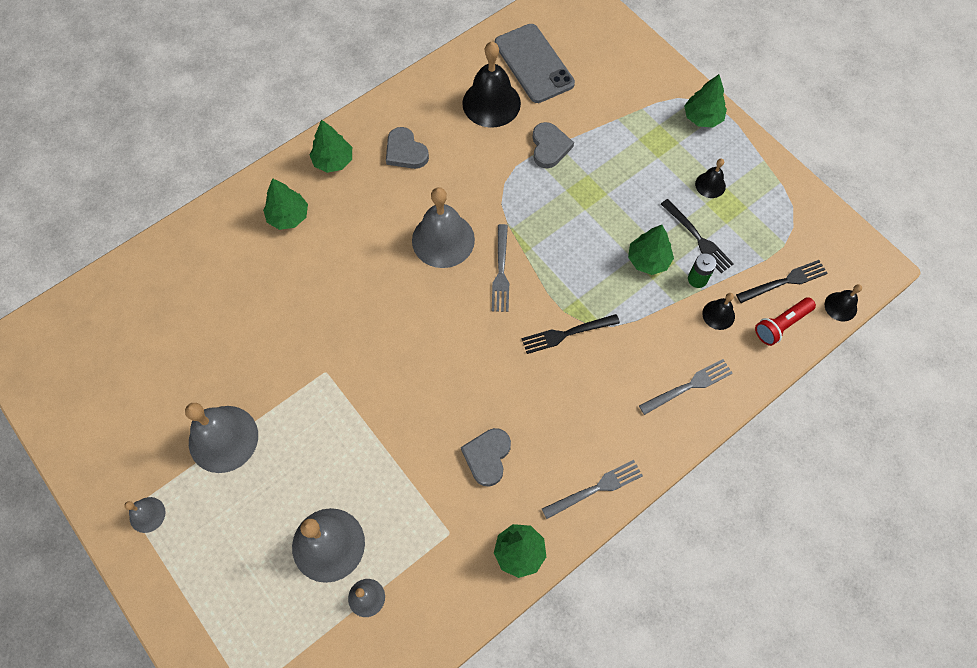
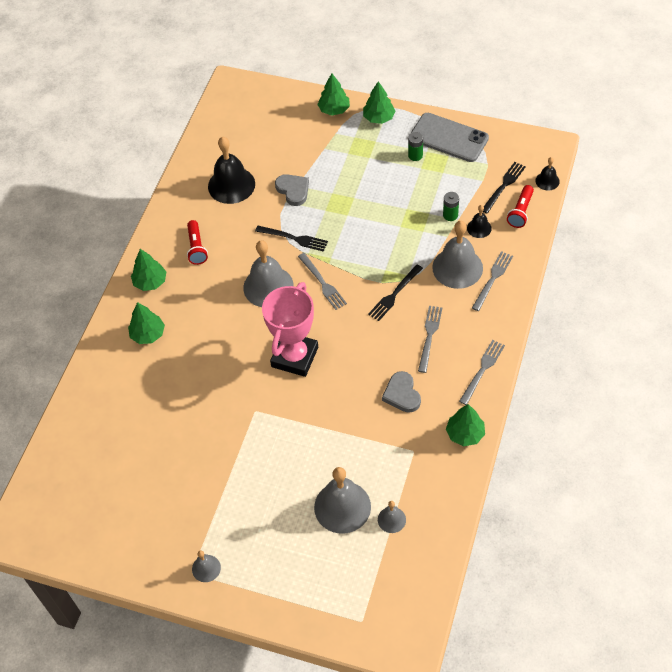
camera: 30 degrees left, 10 degrees down
(223, 438) = (219, 492): grey bell -> grey bell (457, 267)
(405, 151) = (197, 248): grey heart -> red flashlight
(410, 337) = (294, 357): none -> pink trophy
(534, 63) = (240, 144): grey phone -> grey phone (449, 138)
(568, 407) = (429, 335): none -> grey fork
(648, 260) = (411, 222): green tree -> green tree (334, 110)
(698, 238) = (432, 191): black fork -> black fork (294, 238)
(710, 185) = (415, 155): black bell -> green battery

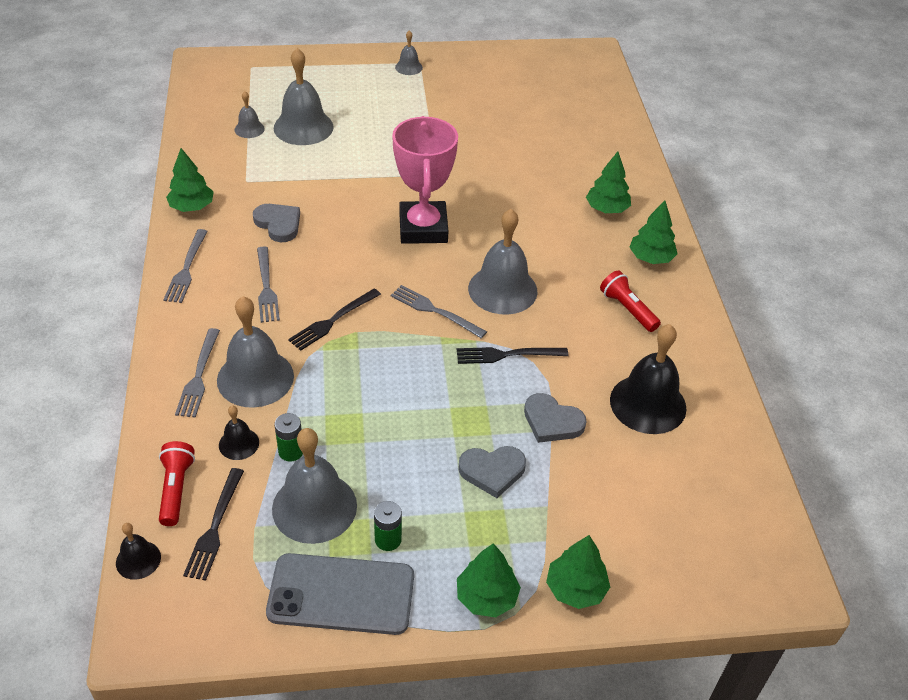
camera: 150 degrees right, 10 degrees down
(343, 173) = (492, 471): none -> grey heart
(394, 295) = (332, 321): black fork -> black fork turned 150 degrees counterclockwise
(447, 181) = (314, 507): none -> grey bell

